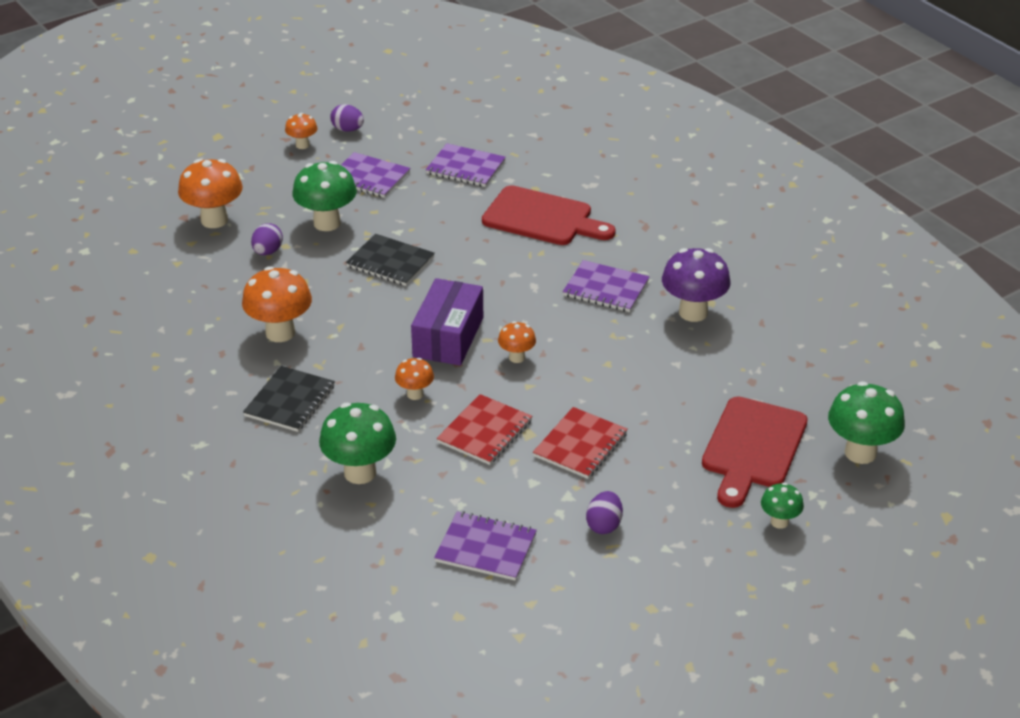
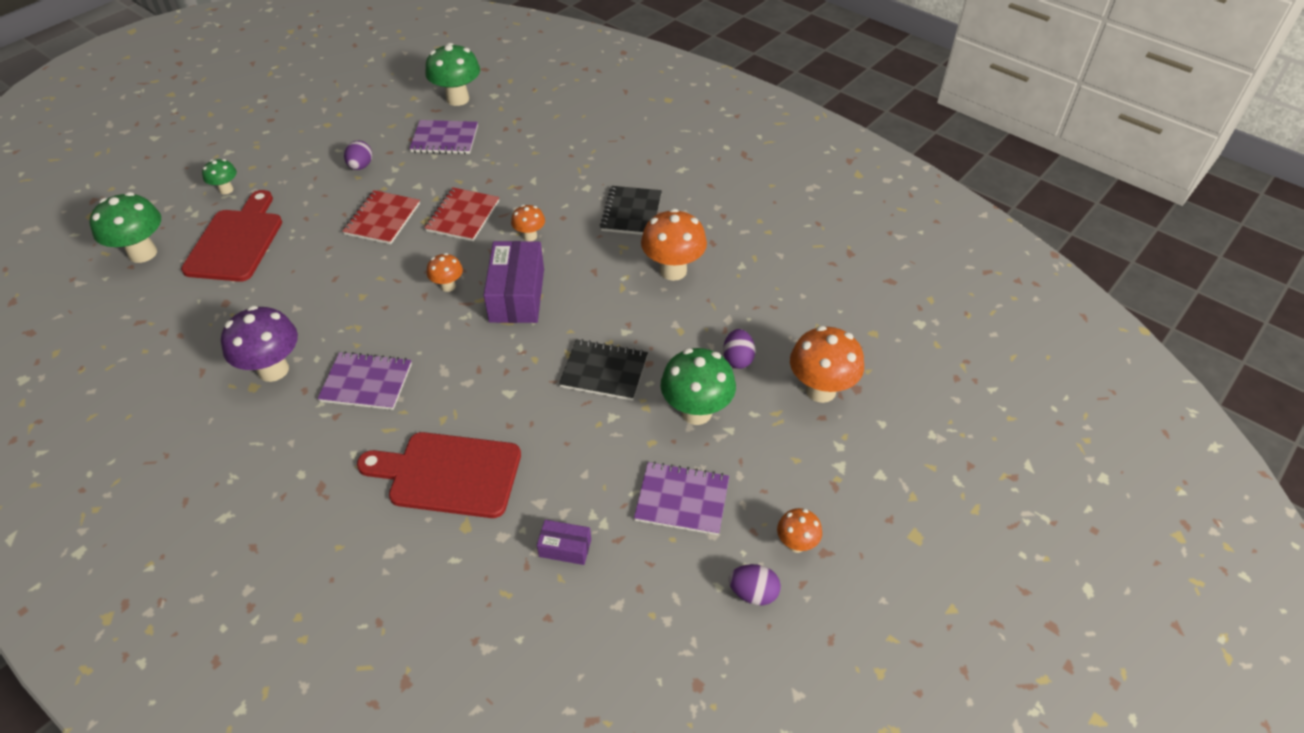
camera: 165 degrees right, 10 degrees up
(360, 473) = (551, 170): green mushroom -> green mushroom (457, 99)
(465, 167) = (565, 548): purple notebook -> purple box

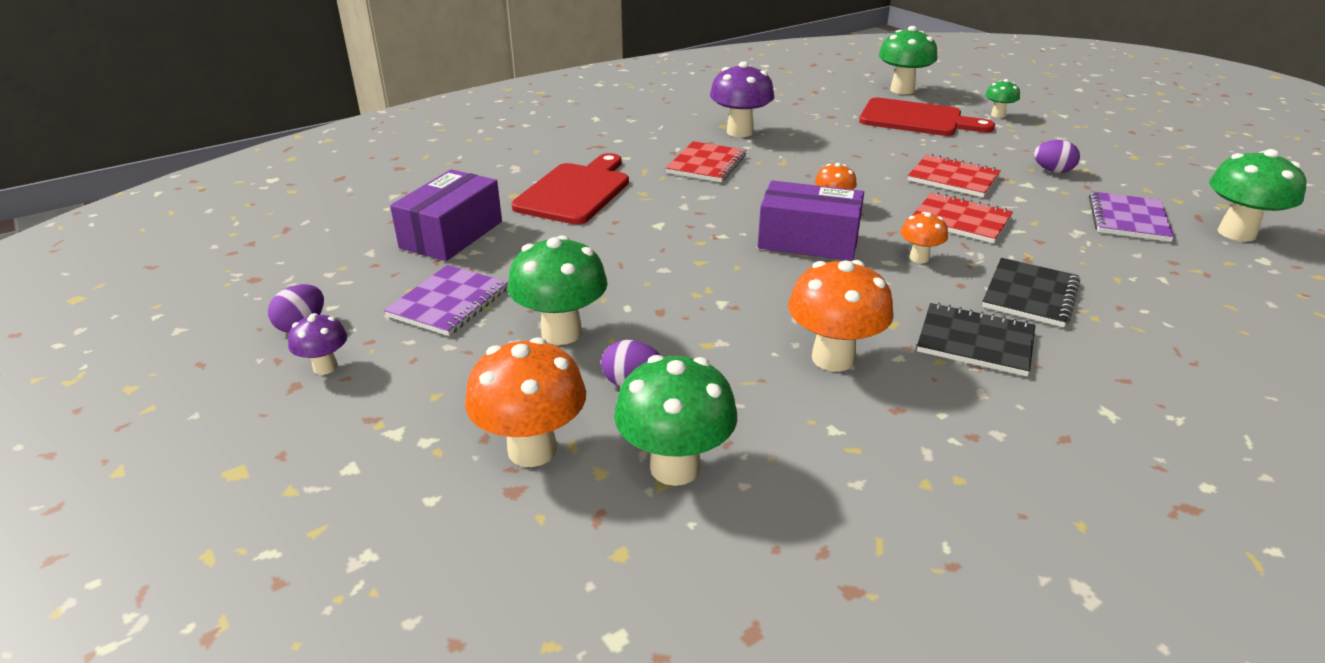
camera: 105 degrees right, 15 degrees down
(366, 383) = (706, 164): purple notebook -> red notebook
(565, 548) = (451, 234): purple box -> purple box, size x2.02
(604, 372) = (660, 280): black notebook -> black notebook (1030, 294)
(796, 544) = (325, 367): orange mushroom -> purple mushroom
(803, 324) = (675, 467): none -> green mushroom

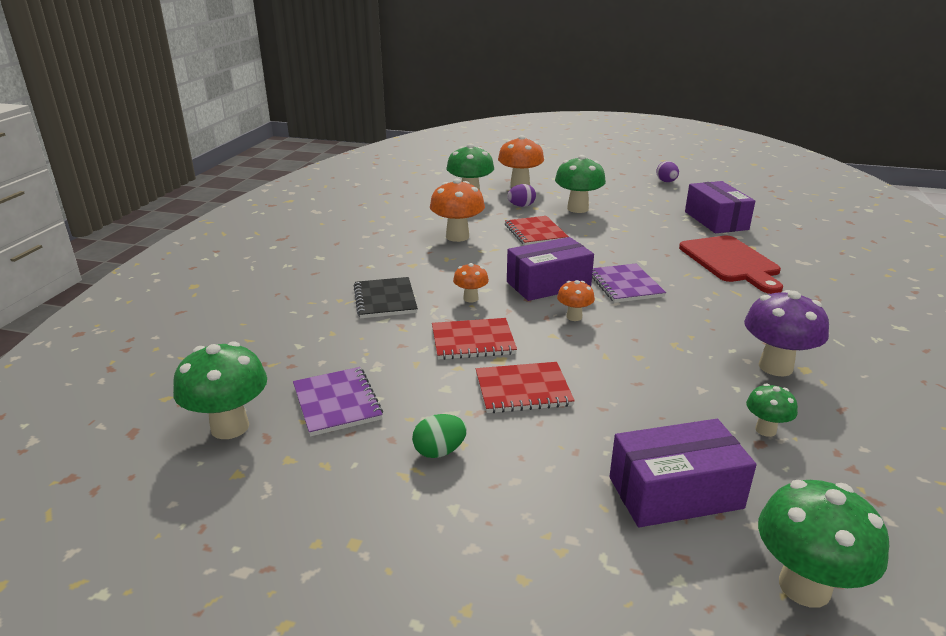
camera: 140 degrees right, 5 degrees down
(325, 367) = (626, 178): purple mushroom -> none
(448, 302) = (641, 202): purple notebook -> purple notebook (625, 285)
(706, 164) = (717, 316): red notebook -> red notebook (535, 232)
(916, 119) = (675, 493): red cutting board -> purple box
(975, 342) = (399, 264): black notebook -> none
(998, 115) = (598, 576): green mushroom -> green mushroom (765, 430)
(1052, 171) = (439, 451): purple egg -> green egg

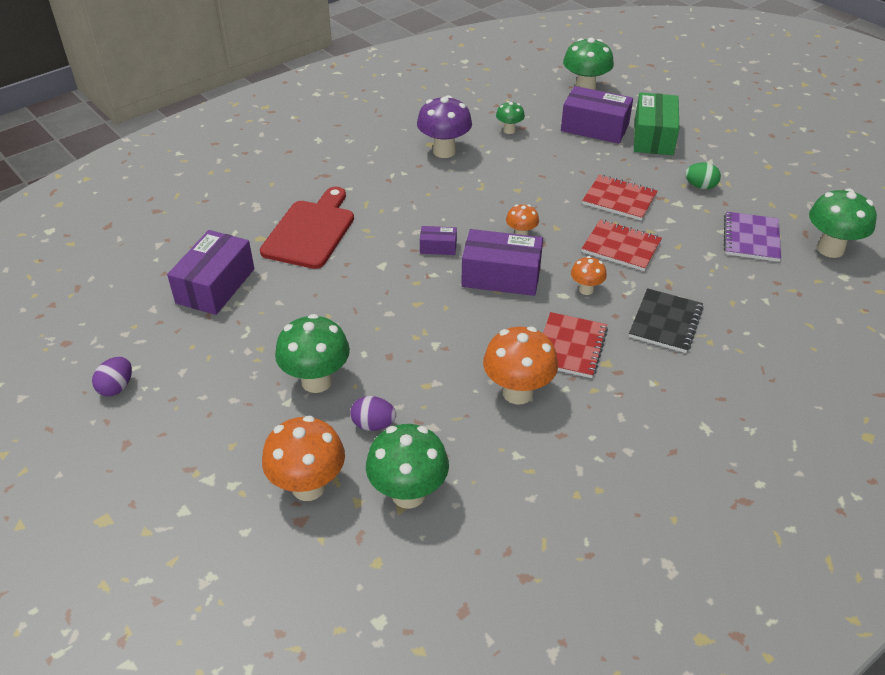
camera: 145 degrees left, 15 degrees up
(535, 232) = (424, 357): red notebook -> red notebook (570, 346)
(576, 518) = (653, 137): none -> green box
(625, 285) = (438, 247): purple notebook -> purple box

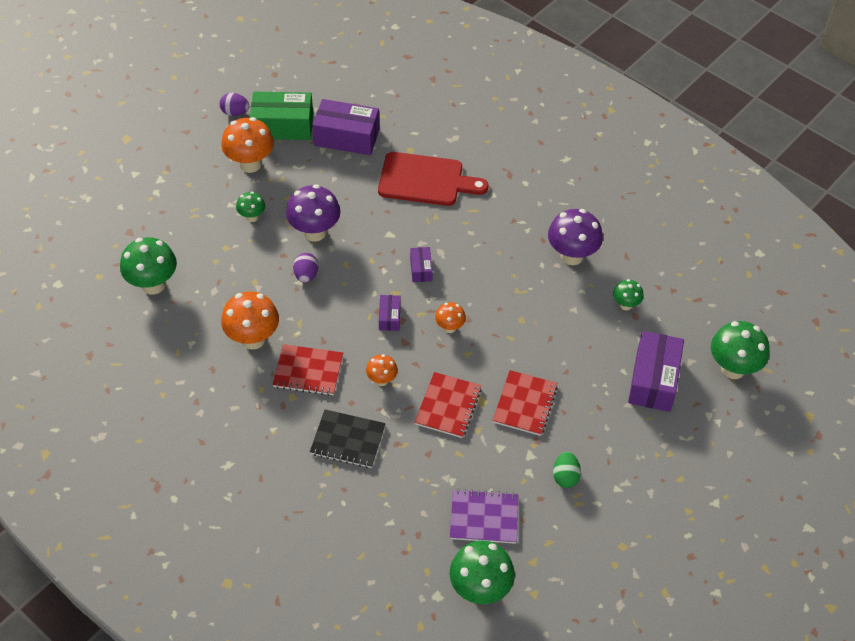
camera: 80 degrees right, 10 degrees up
(308, 486) = (156, 231): orange mushroom -> orange mushroom (250, 164)
(316, 381) = (252, 217): green mushroom -> green mushroom, size x0.54
(360, 325) = (314, 232): none -> purple mushroom
(373, 424) = (213, 256): purple egg -> purple egg (306, 275)
(501, 276) = (389, 317): purple box -> purple box, size x0.50
(653, 137) = (651, 435): green box -> green box (283, 126)

